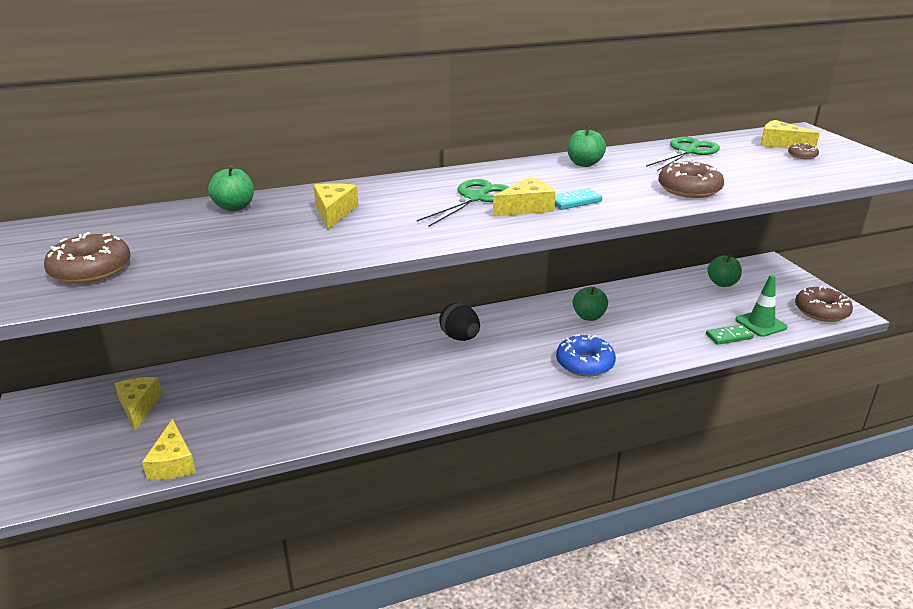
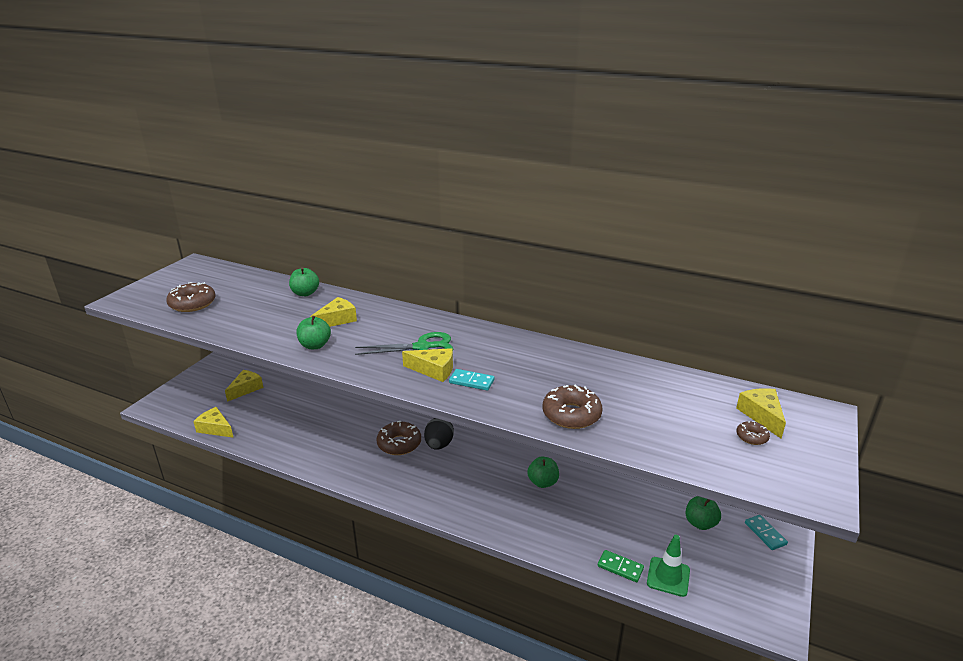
camera: 45 degrees right, 0 degrees up
(173, 462) = (215, 428): yellow cheese -> yellow cheese turned 90 degrees clockwise
(584, 164) = (548, 354): green apple -> green apple (315, 345)
(584, 363) = (480, 513): blue donut -> none
(687, 152) = (653, 382): green scissors -> none
(761, 269) = (765, 533): none -> turquoise domino
(821, 311) = (749, 606): brown donut -> brown donut (399, 444)

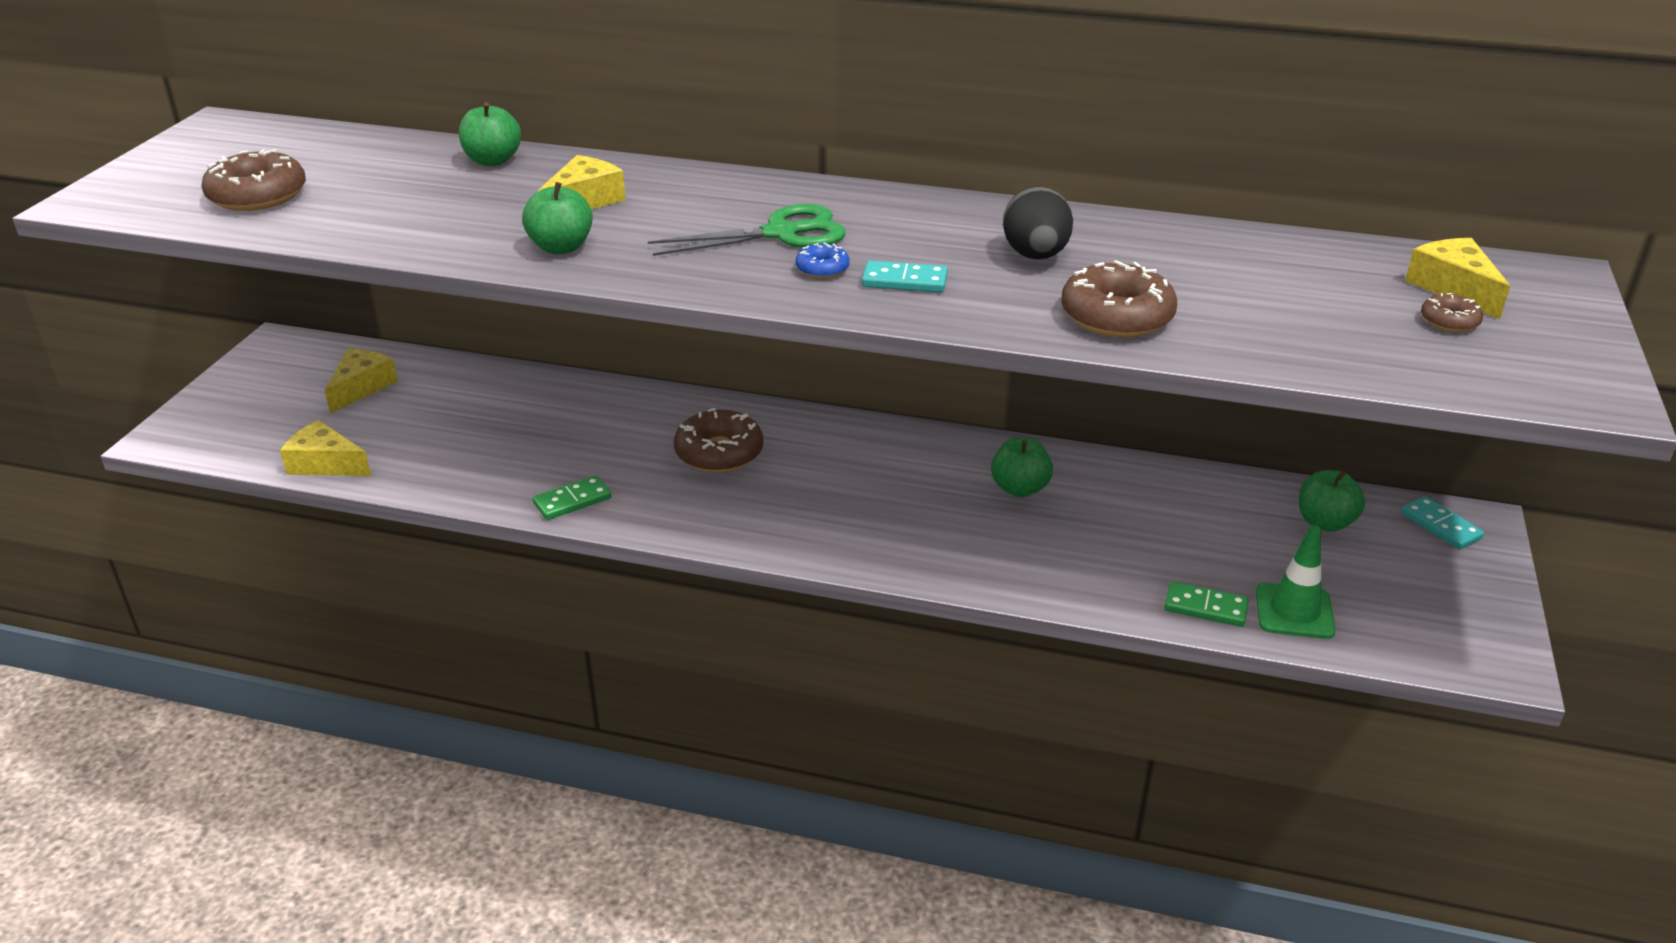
camera: 10 degrees left, 5 degrees up
(320, 462) = (572, 501): none -> green domino
(434, 370) = (822, 269): yellow cheese -> blue donut
(439, 445) = (798, 447): black egg -> black egg (1035, 256)

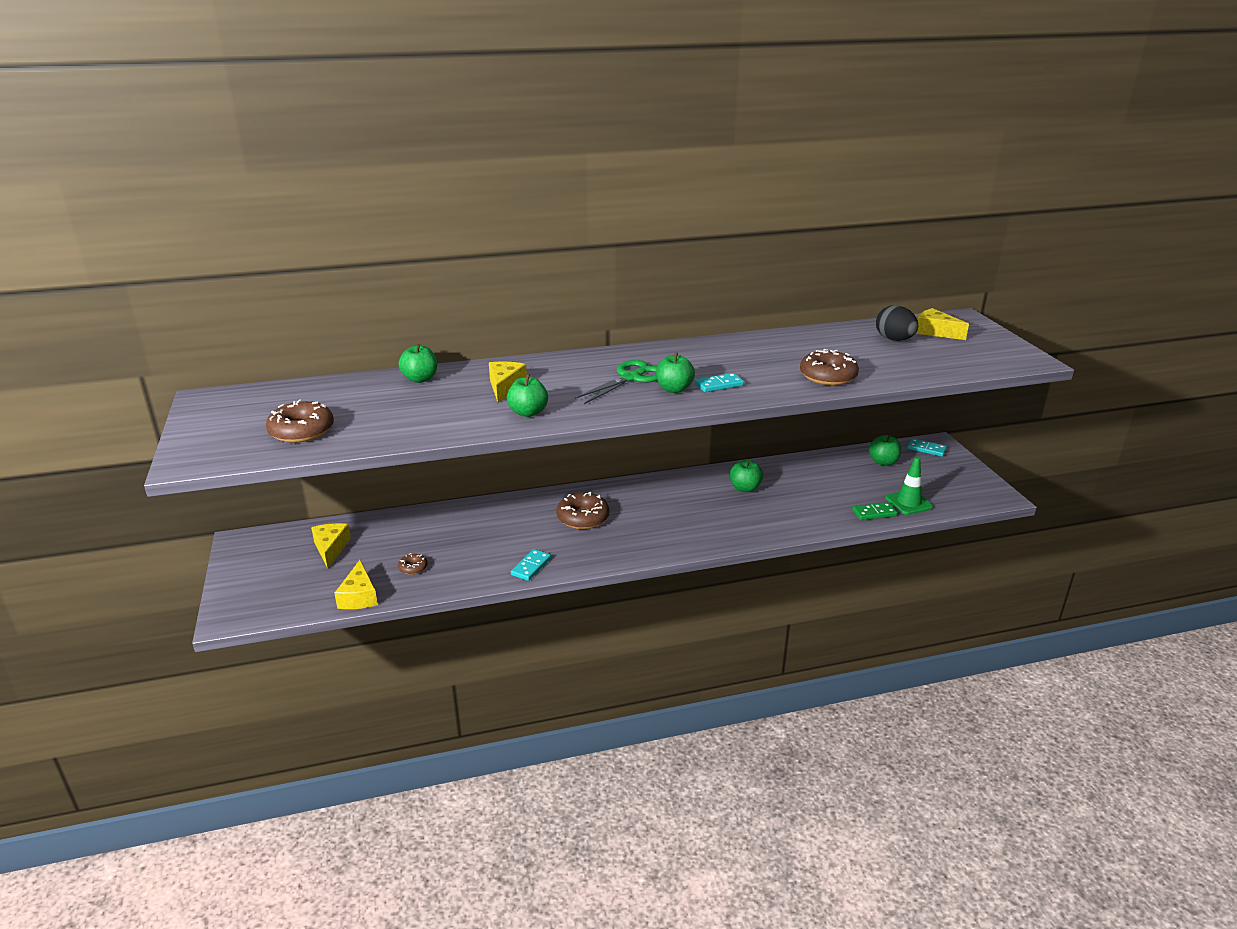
camera: 30 degrees left, 5 degrees down
(325, 464) = (359, 596): yellow cheese -> yellow cheese turned 90 degrees counterclockwise
(572, 501) = (531, 566): green domino -> turquoise domino
(822, 269) = (674, 389): blue donut -> green apple
(1035, 256) = (759, 359): black egg -> black egg (894, 339)
(1449, 321) = (950, 345): brown donut -> brown donut (413, 568)

